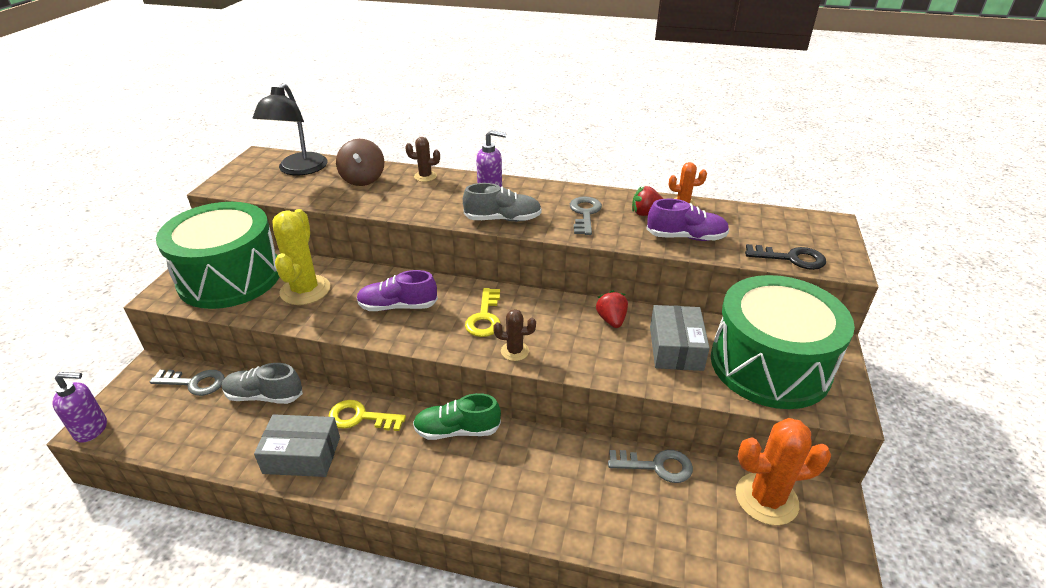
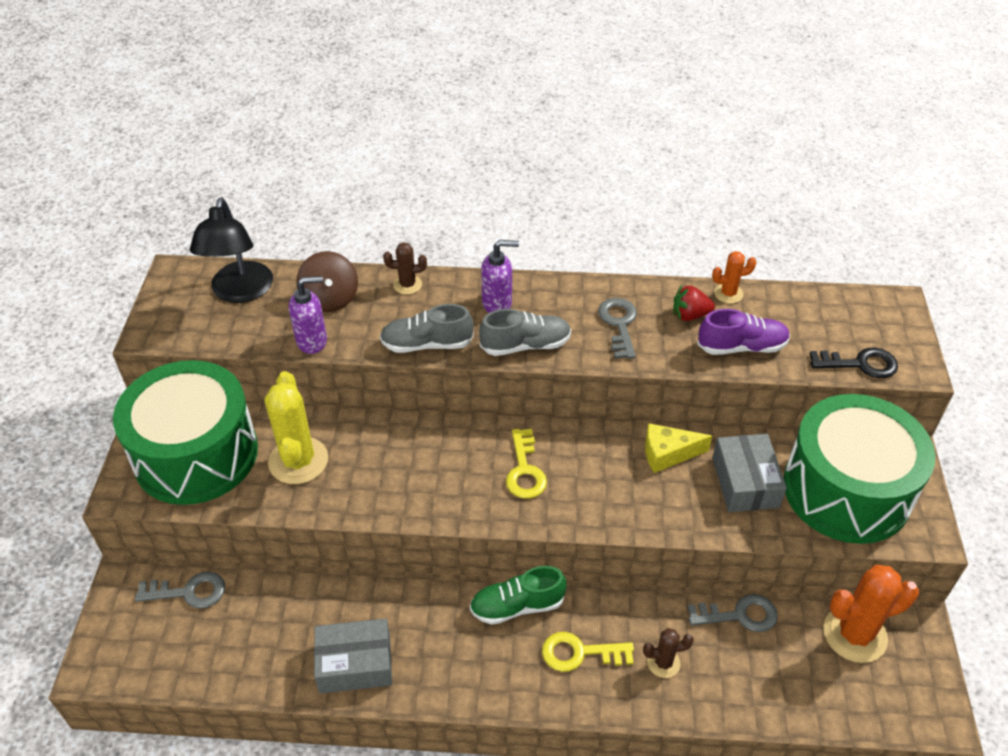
camera: 10 degrees left, 10 degrees up
(92, 429) = (94, 671): purple soap dispenser -> purple soap dispenser (312, 341)
(264, 396) = (281, 596): grey shoe -> grey shoe (426, 344)
(360, 417) = (404, 607): yellow key -> yellow key (580, 653)
(398, 306) = (418, 469): purple shoe -> none
(515, 351) = (572, 512): brown cactus -> brown cactus (663, 663)
(611, 320) = (668, 454): red strawberry -> yellow cheese

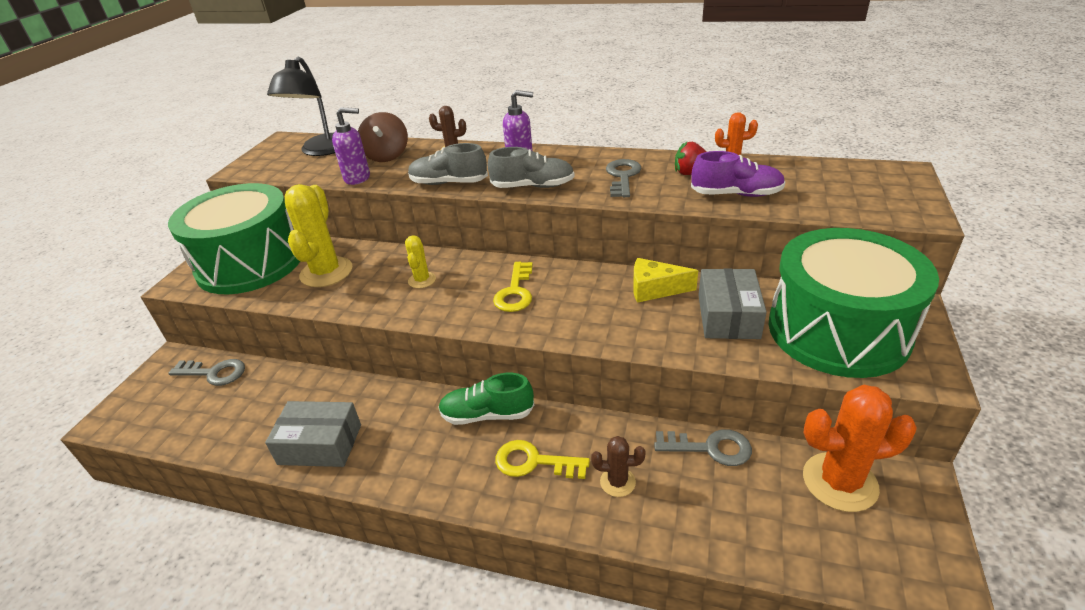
camera: 15 degrees right, 10 degrees down
(416, 463) = (422, 280): none -> yellow cactus
(860, 364) = (858, 210): black key -> none

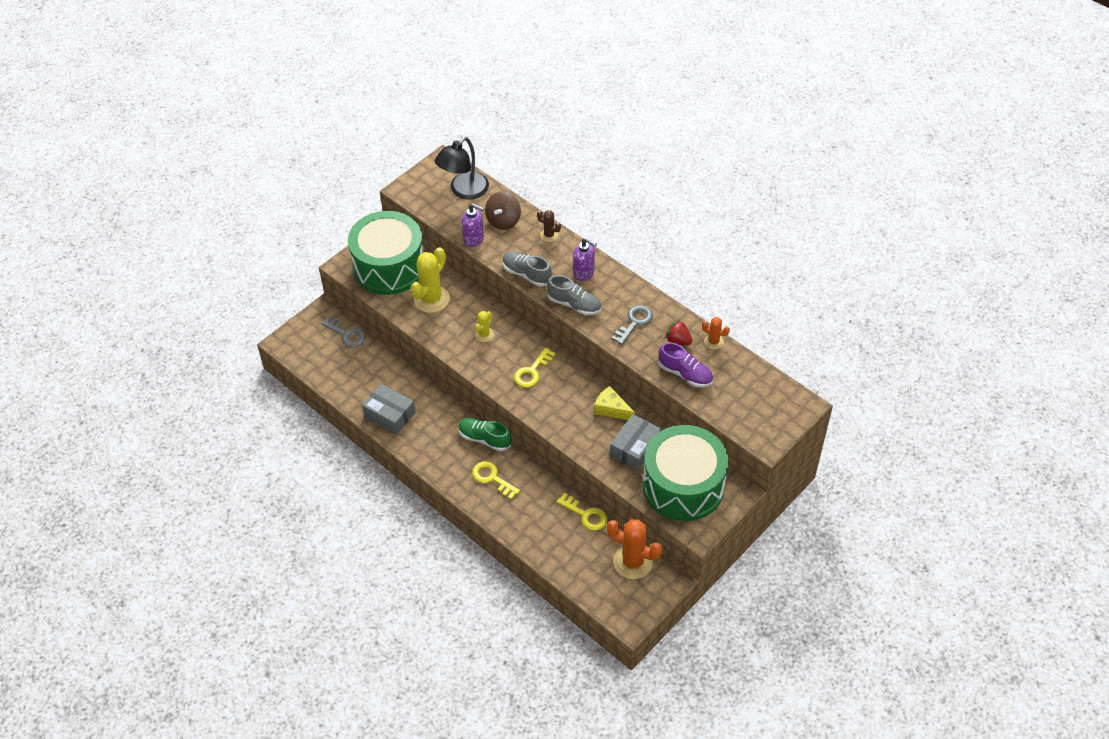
camera: 25 degrees right, 15 degrees up
(617, 482) = (526, 509): brown cactus -> none
(710, 448) = (585, 514): grey key -> yellow key

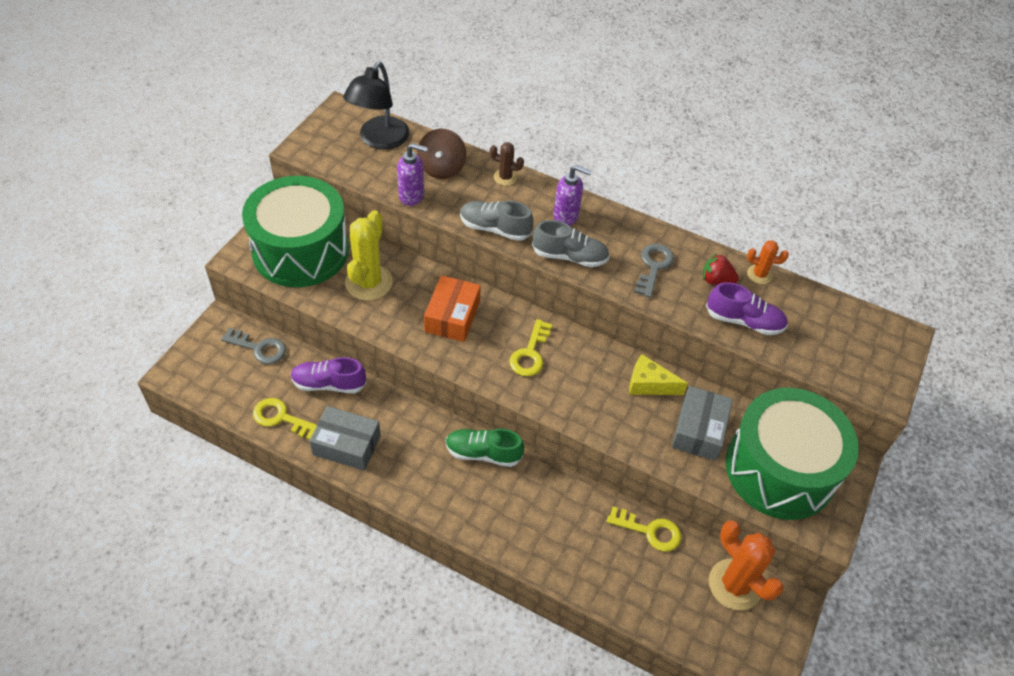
camera: 20 degrees left, 0 degrees up
(389, 369) = (329, 384): none -> purple shoe
(484, 335) = (452, 316): yellow cactus -> orange box
(492, 478) = (511, 506): yellow key -> yellow key (281, 418)
(633, 562) = (735, 584): orange cactus -> orange cactus turned 45 degrees clockwise

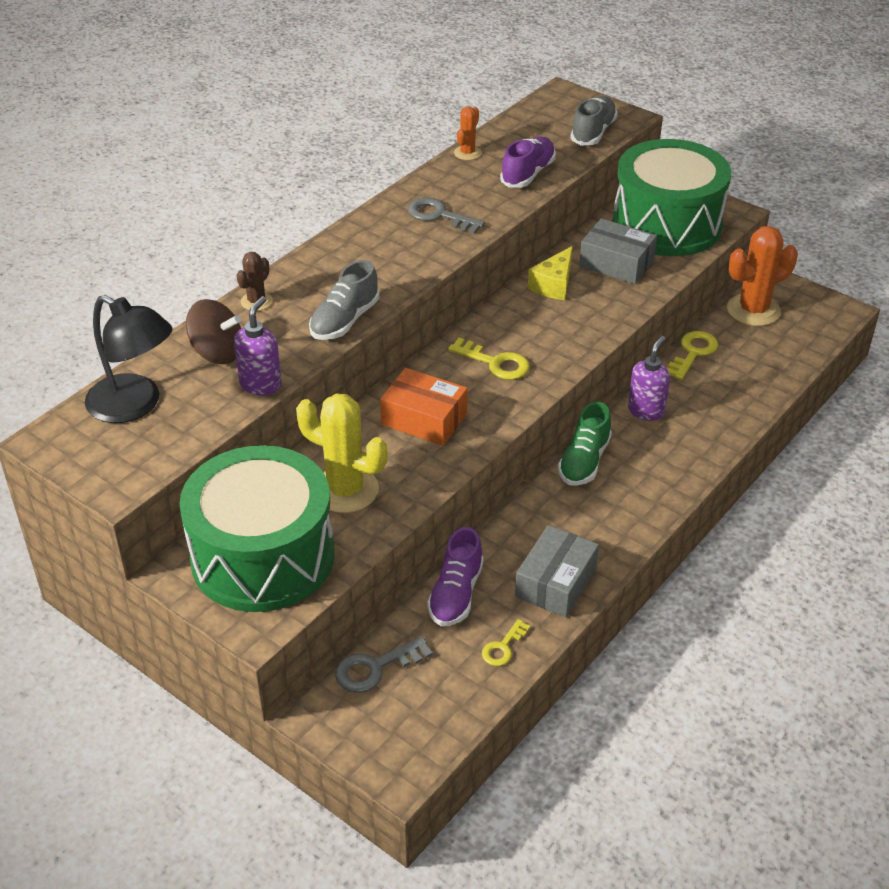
camera: 75 degrees left, 10 degrees down
(259, 348) = (375, 668): grey key -> grey key turned 150 degrees counterclockwise
(281, 418) = (503, 647): yellow key -> yellow key, size x0.65
(566, 216) = (342, 263): purple soap dispenser -> purple soap dispenser (646, 411)
(570, 257) = (408, 270): grey shoe -> grey shoe (593, 132)
(716, 280) = (469, 180): red strawberry -> none

